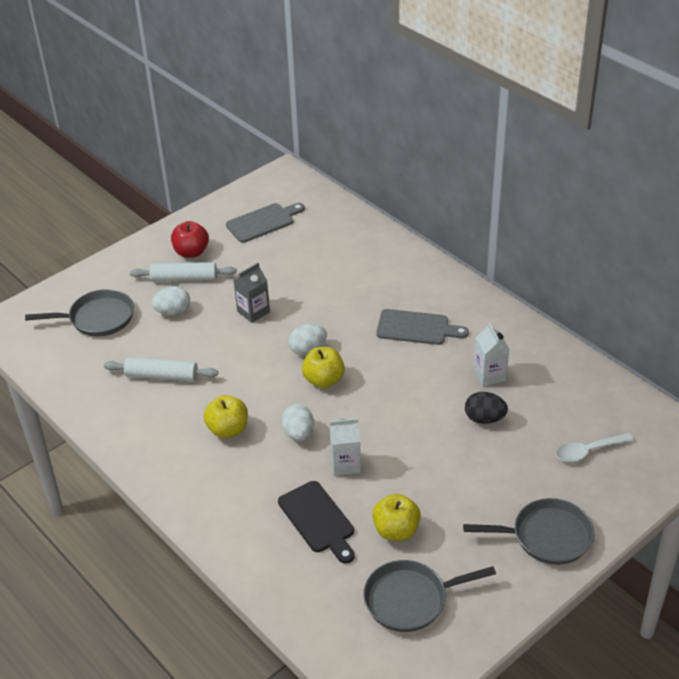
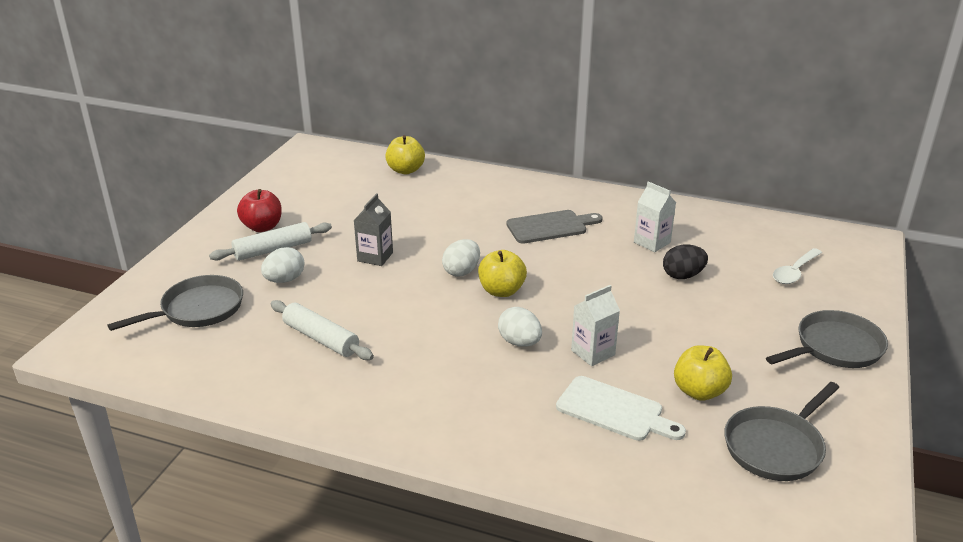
camera: 30 degrees left, 10 degrees down
(162, 376) = (321, 338): white rolling pin -> white rolling pin turned 60 degrees clockwise
(228, 429) = (440, 363): yellow apple -> yellow apple (405, 170)
(263, 222) = (320, 186): grey cutting board -> none
(318, 520) = (614, 410): black cutting board -> white cutting board

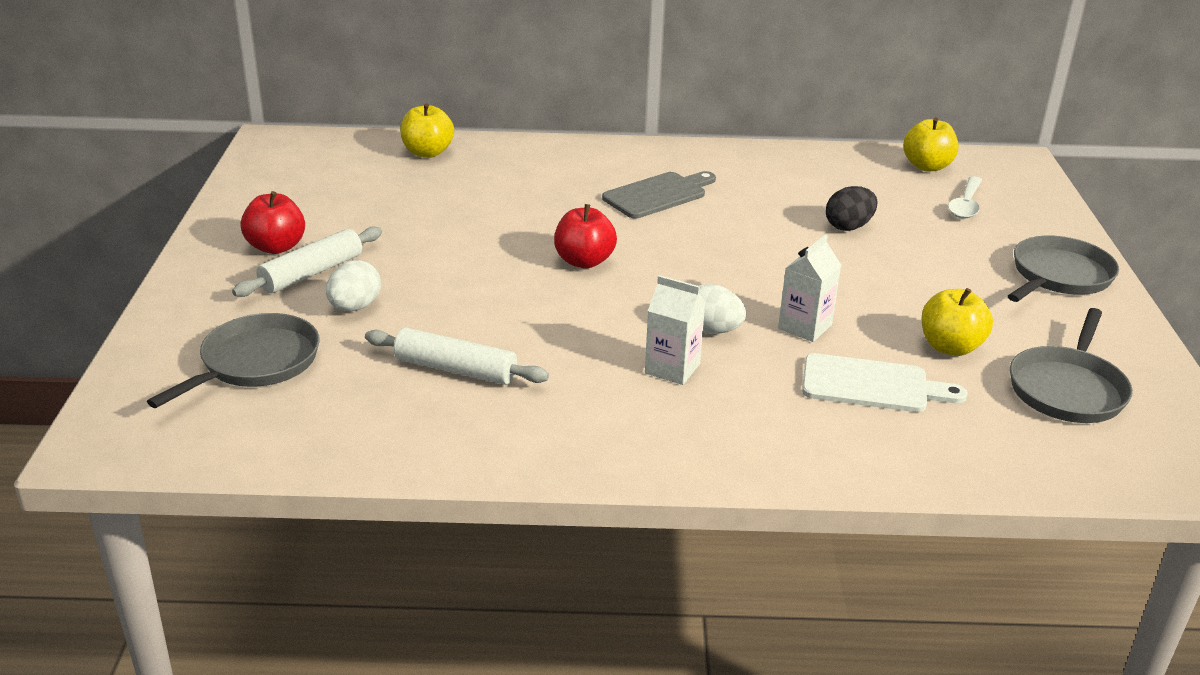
camera: 20 degrees left, 0 degrees up
(375, 257) = (459, 261): grey carton -> none
(461, 271) = (584, 261): white egg -> red apple
(501, 291) = (649, 276): yellow apple -> yellow apple (927, 166)
(652, 242) = (789, 196): white carton -> white carton (672, 368)

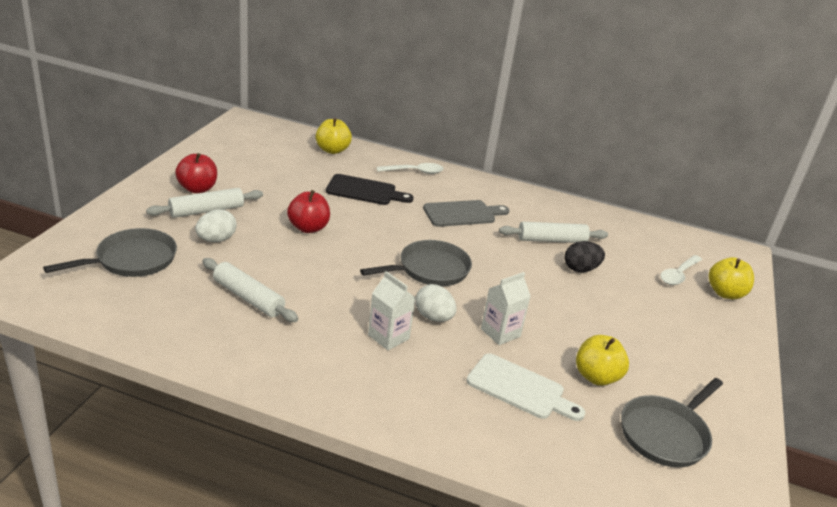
camera: 15 degrees right, 0 degrees up
(510, 196) = (364, 191): none -> black cutting board
(558, 156) = (414, 172): none -> white spoon
(584, 261) = (381, 247): red apple -> red apple (308, 228)
(790, 200) = (551, 240): none -> white rolling pin
(927, 166) = (668, 240): yellow apple -> yellow apple (725, 293)
(1059, 276) = (715, 346): grey pan -> grey pan (430, 269)

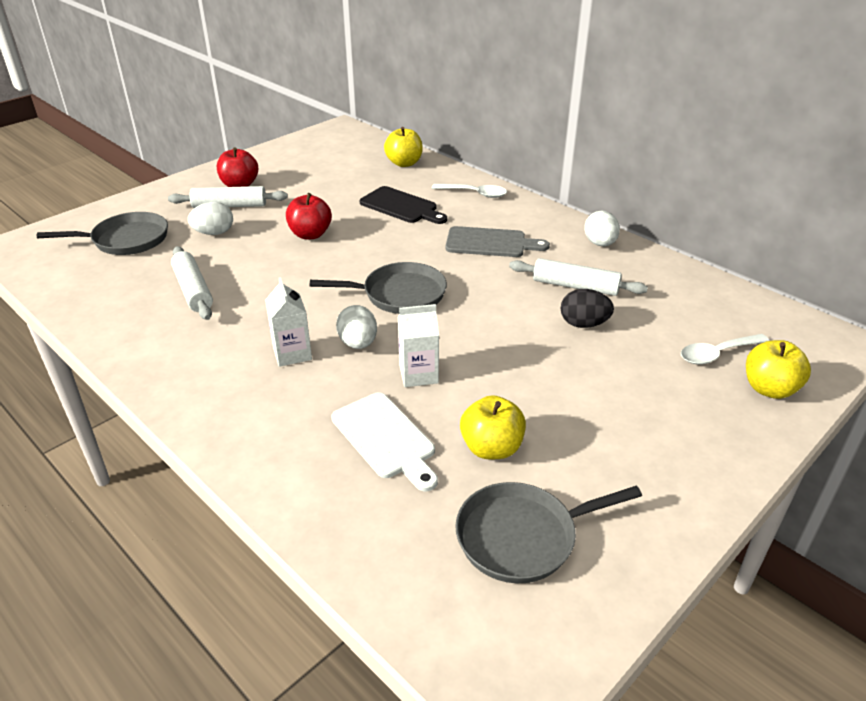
camera: 30 degrees right, 5 degrees up
(541, 202) = (600, 244): none -> white egg

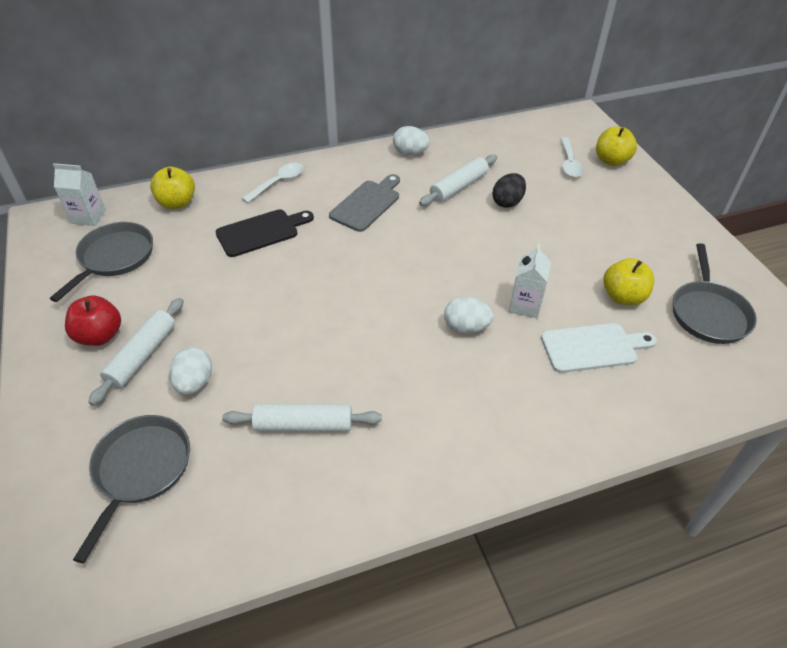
camera: 65 degrees left, 10 degrees up
(292, 353) = (457, 373): white carton -> white carton (88, 216)
(310, 234) = (262, 308): red apple -> none
(399, 294) = (409, 280): grey pan -> grey pan (114, 258)

